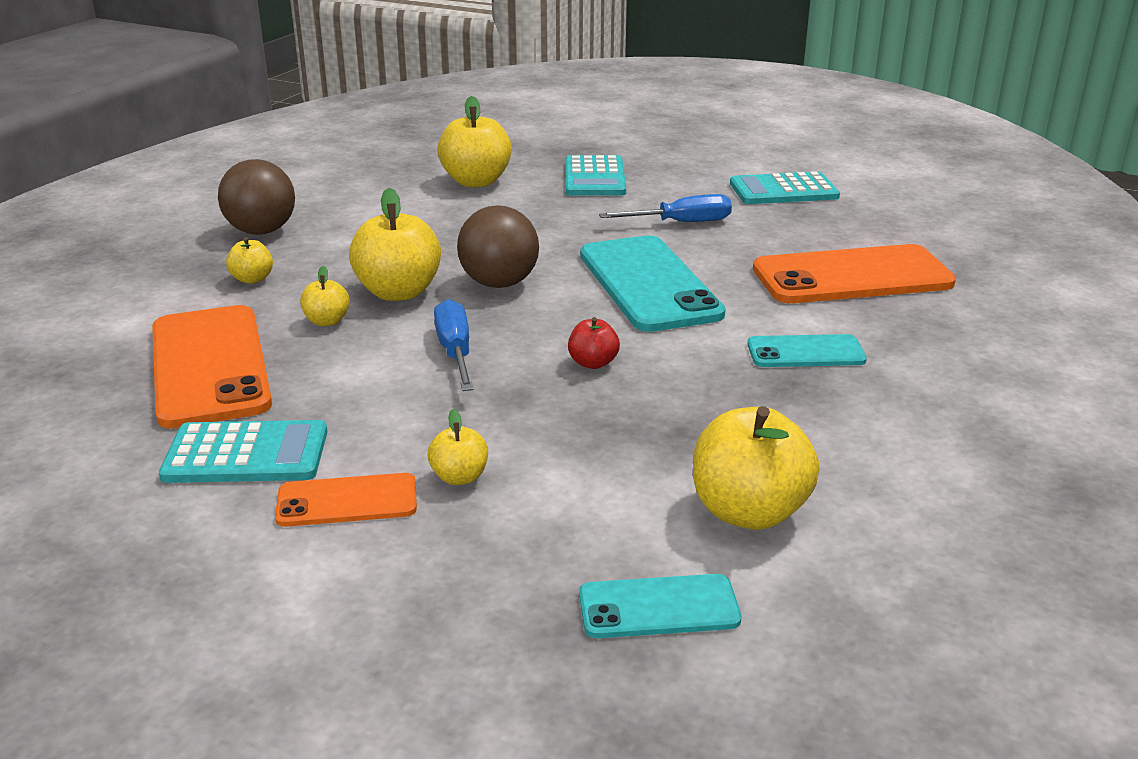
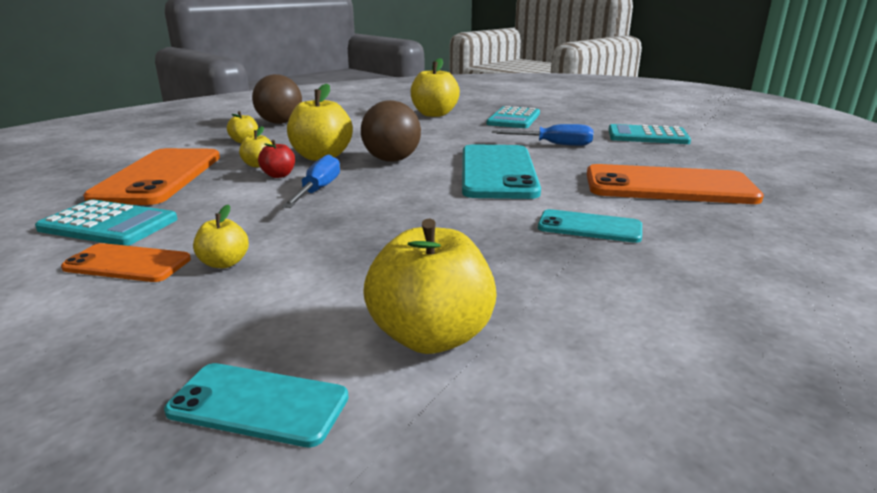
camera: 20 degrees right, 5 degrees down
(593, 363) = (407, 209): red apple -> red apple (279, 175)

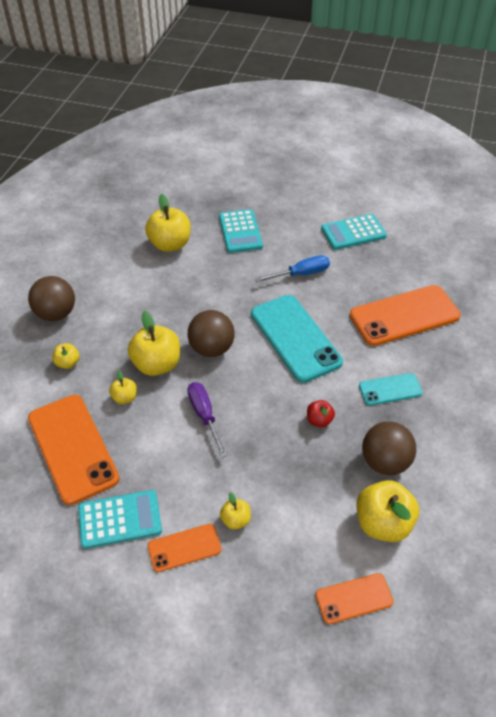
camera: 30 degrees left, 25 degrees up
(258, 404) = (354, 598): turquoise phone -> orange phone
(279, 175) = (156, 407): red apple -> red apple (319, 420)
(318, 190) = (204, 416): blue screwdriver -> purple screwdriver
(510, 280) = (385, 462): none -> brown ball

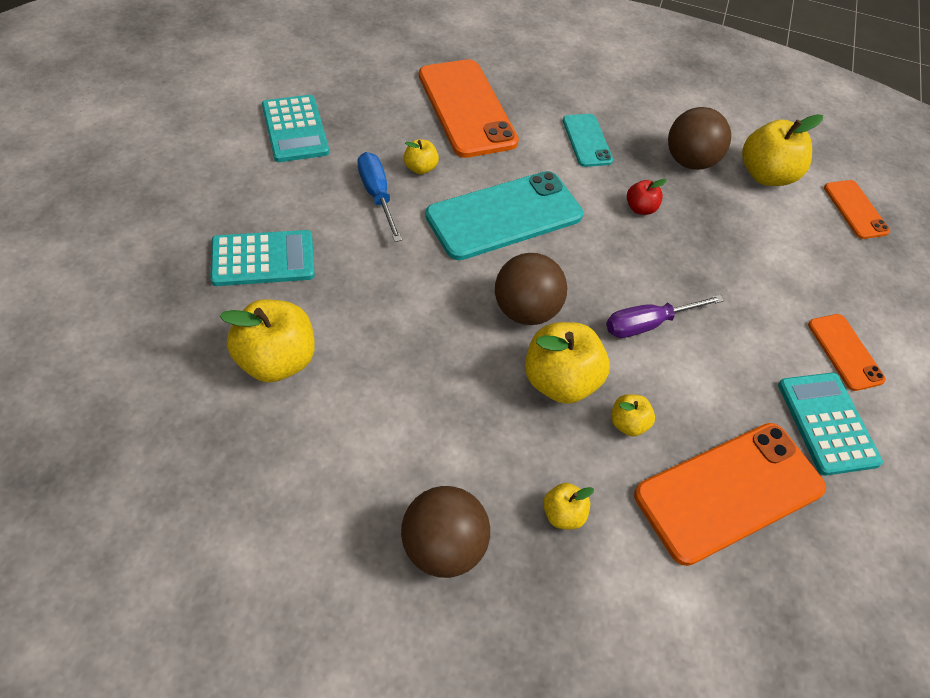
camera: 95 degrees left, 5 degrees up
(235, 520) = (795, 299): yellow apple -> yellow apple (420, 168)

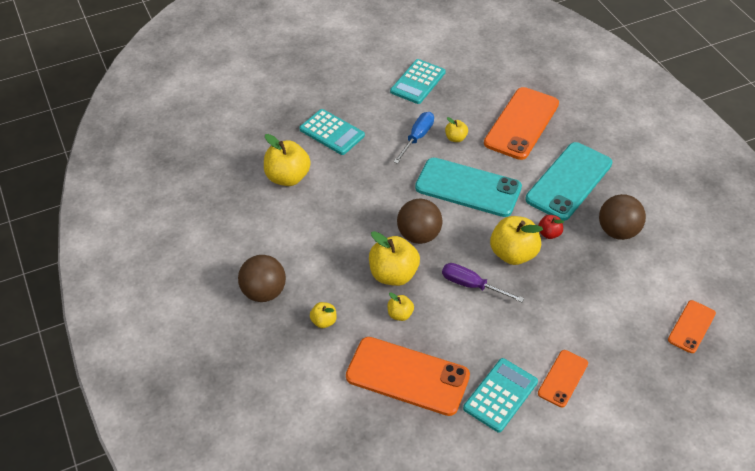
camera: 55 degrees right, 5 degrees down
(587, 140) = (569, 181): turquoise phone -> turquoise phone, size x1.89
(766, 175) = (658, 270): yellow apple -> yellow apple (513, 254)

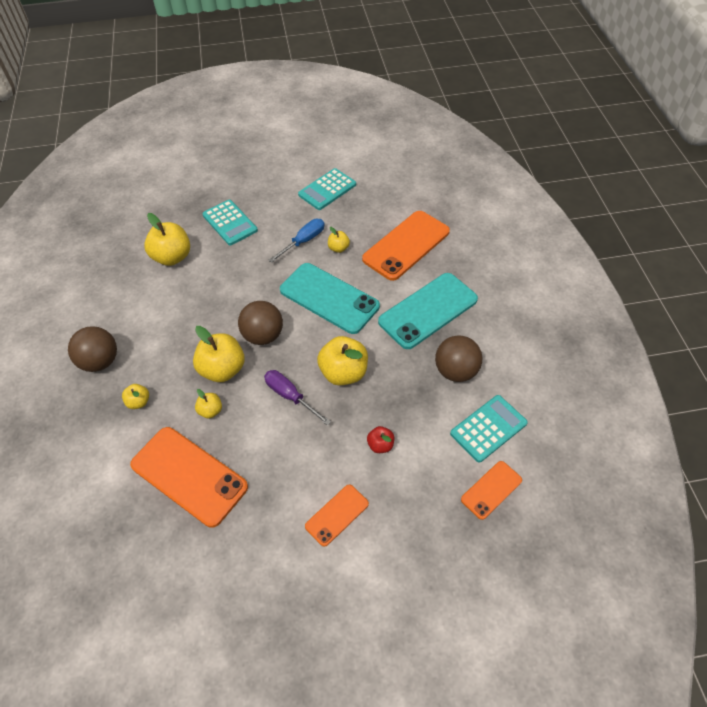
camera: 15 degrees right, 5 degrees up
(500, 395) = (268, 518): turquoise calculator -> turquoise calculator (488, 428)
(549, 233) = (387, 359): red apple -> red apple (380, 445)

